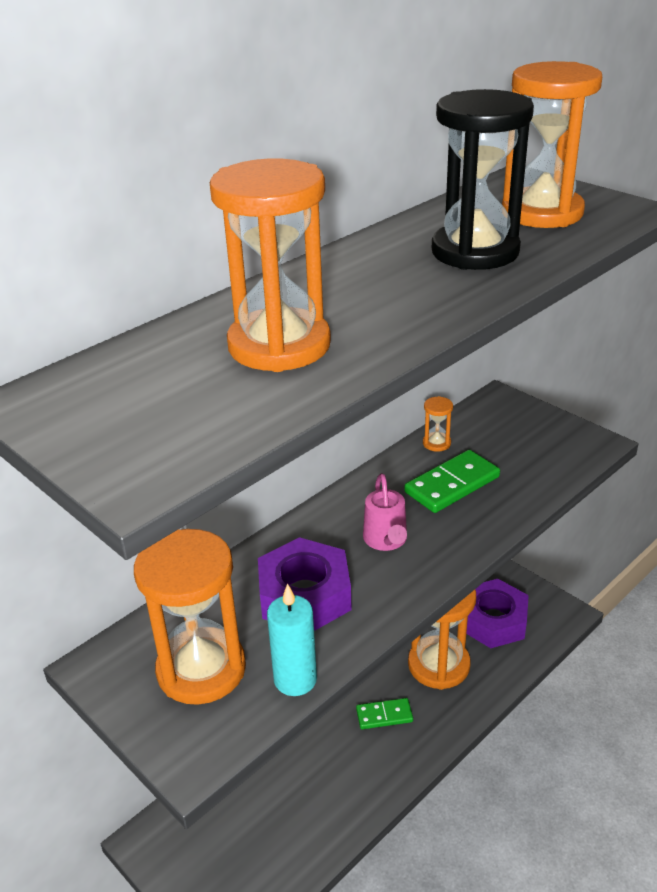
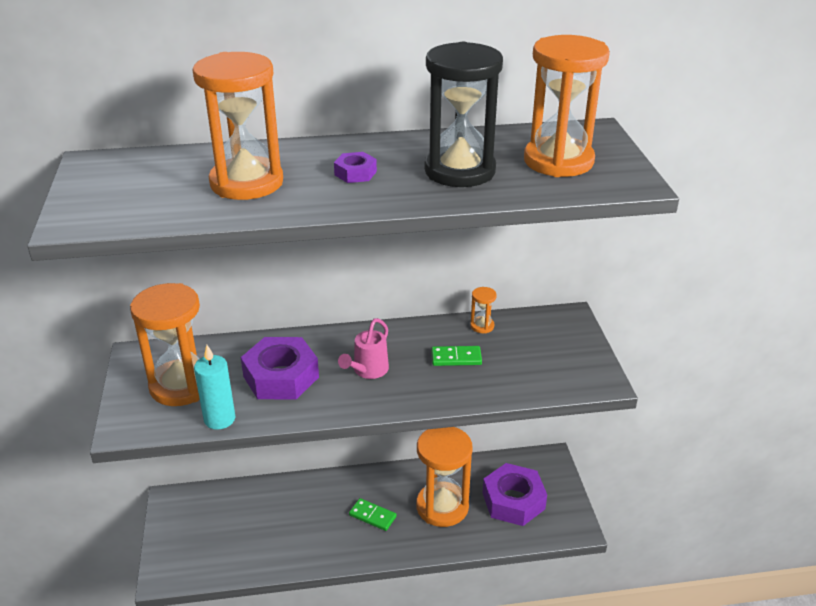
camera: 35 degrees right, 0 degrees up
(379, 291) = (355, 173): none -> purple nut
(452, 485) = (456, 358): green domino -> green domino, size x0.64

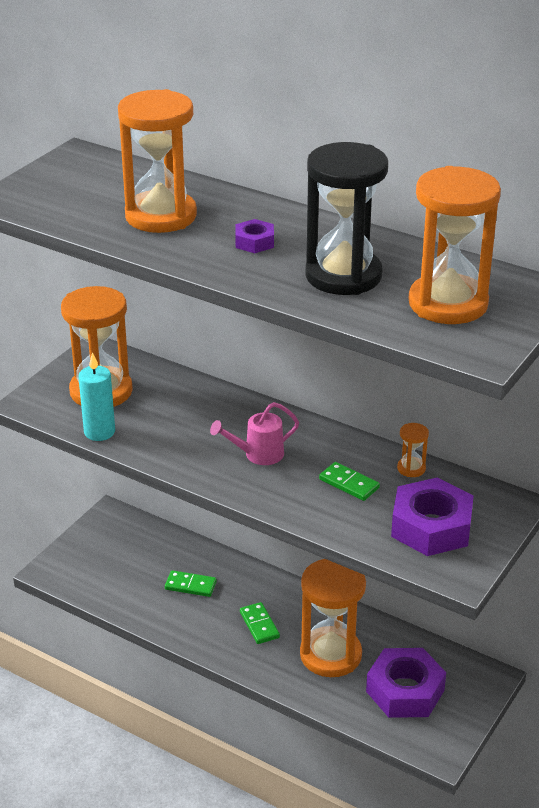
camera: 40 degrees right, 0 degrees up
(281, 377) = (183, 423): purple nut -> purple nut (431, 527)
(292, 518) = (190, 585): none -> green domino

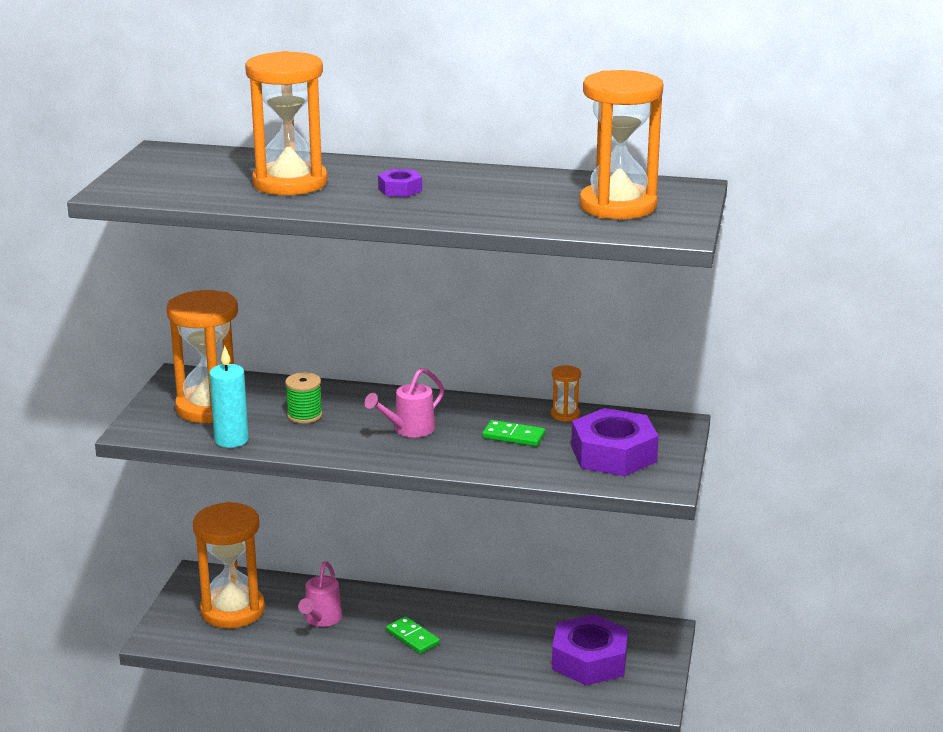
camera: 20 degrees left, 10 degrees down
(176, 418) = (304, 415): none -> green spool
(190, 585) = (321, 619): green domino -> pink watering can
(330, 655) = (499, 647): orange hourglass -> orange hourglass (232, 610)
(343, 276) = (506, 201): black hourglass -> none

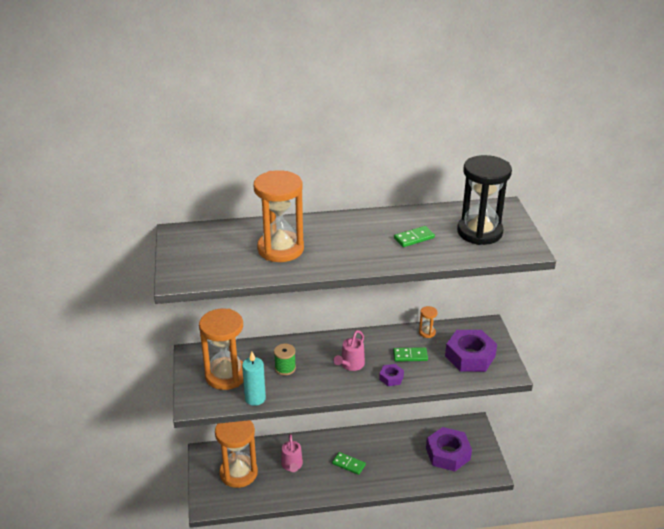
camera: 20 degrees left, 10 degrees up
(400, 189) = (349, 242): purple nut -> purple nut (391, 378)
(504, 199) = (414, 238): none -> green domino
(618, 206) = (479, 232): orange hourglass -> black hourglass

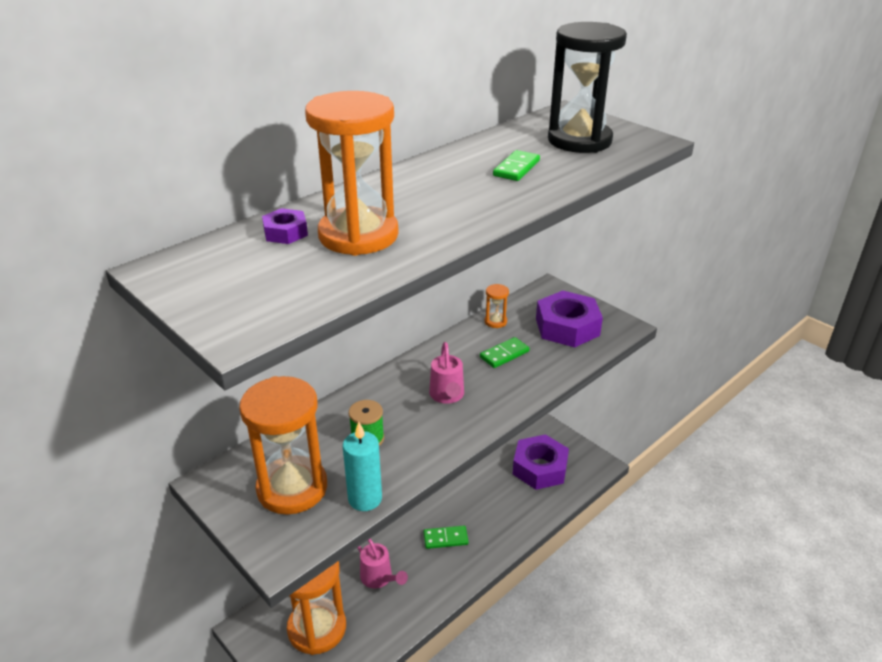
camera: 35 degrees left, 0 degrees up
(391, 378) = (510, 388): purple nut -> purple nut (285, 232)

